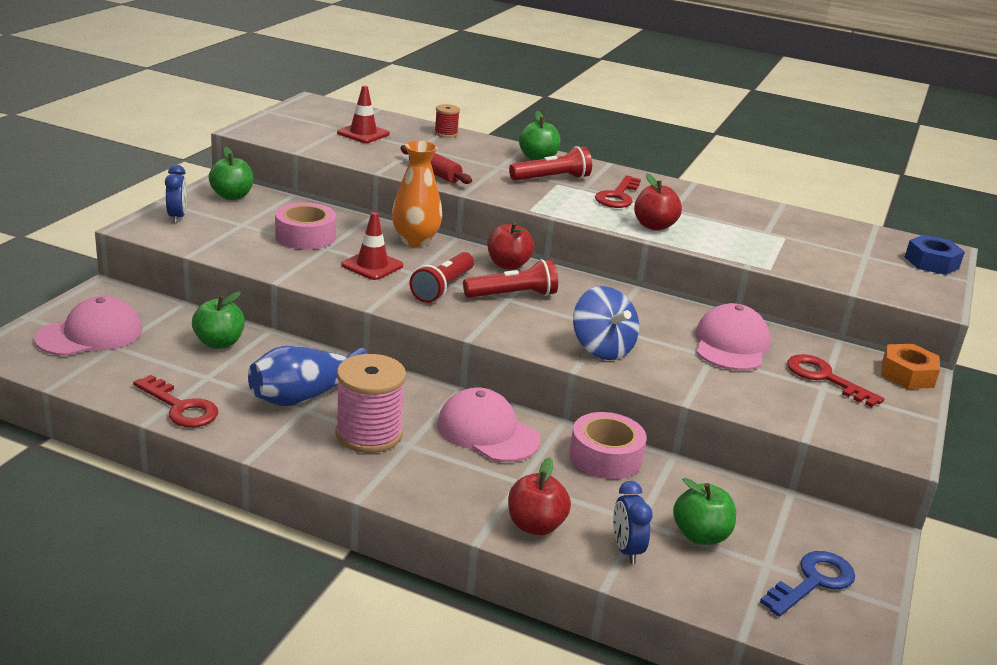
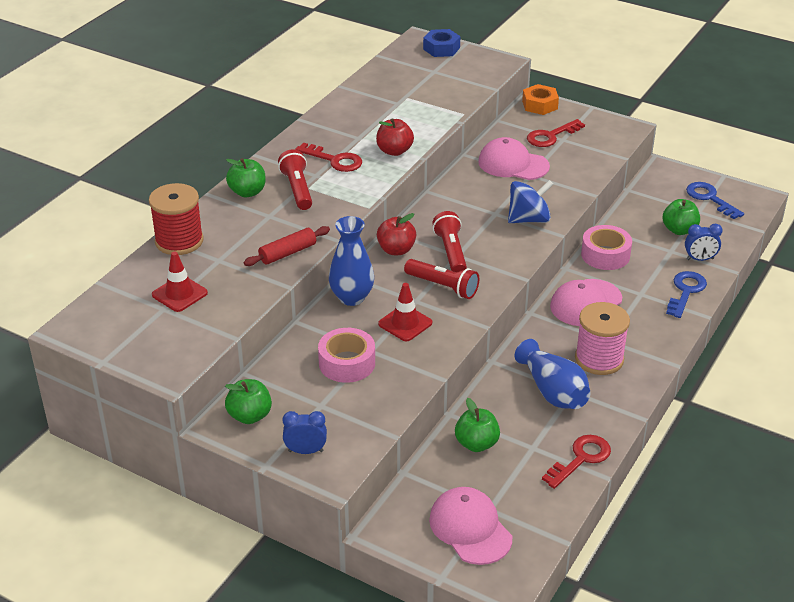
camera: 80 degrees left, 10 degrees up
(415, 241) = (352, 297): orange vase -> blue vase
(446, 133) = (179, 241): red spool -> red spool, size x1.98
(535, 525) = (685, 291): red apple -> blue key

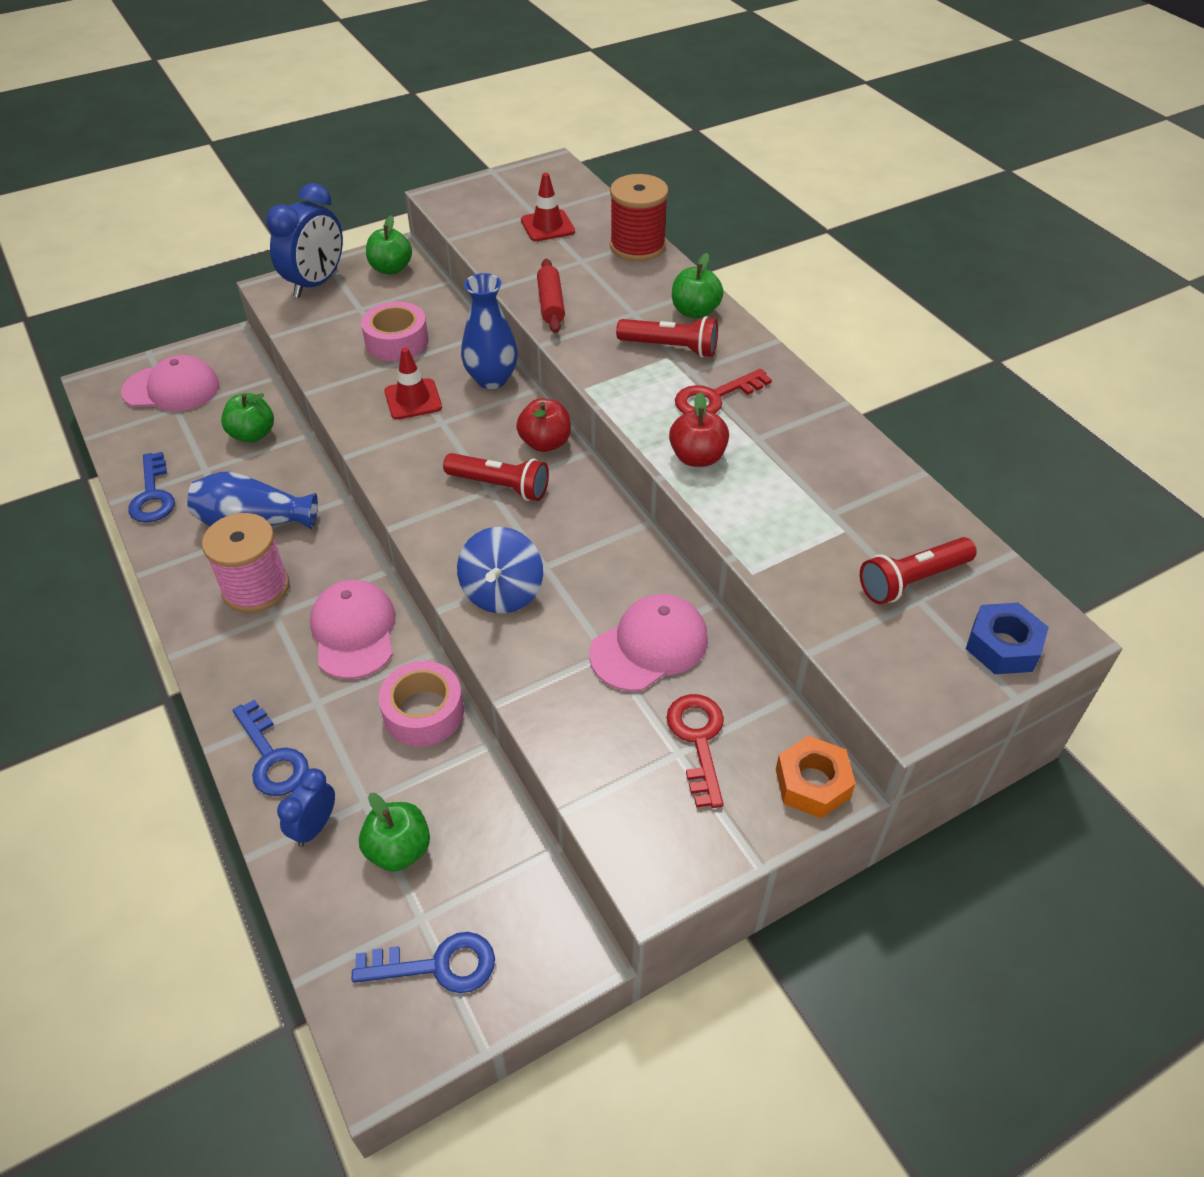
camera: 120 degrees right, 10 degrees up
(305, 451) = (316, 283): blue clock -> blue clock, size x1.86
(443, 286) = (444, 452): red flashlight -> red flashlight (912, 580)
(581, 458) = (153, 495): red key -> blue key

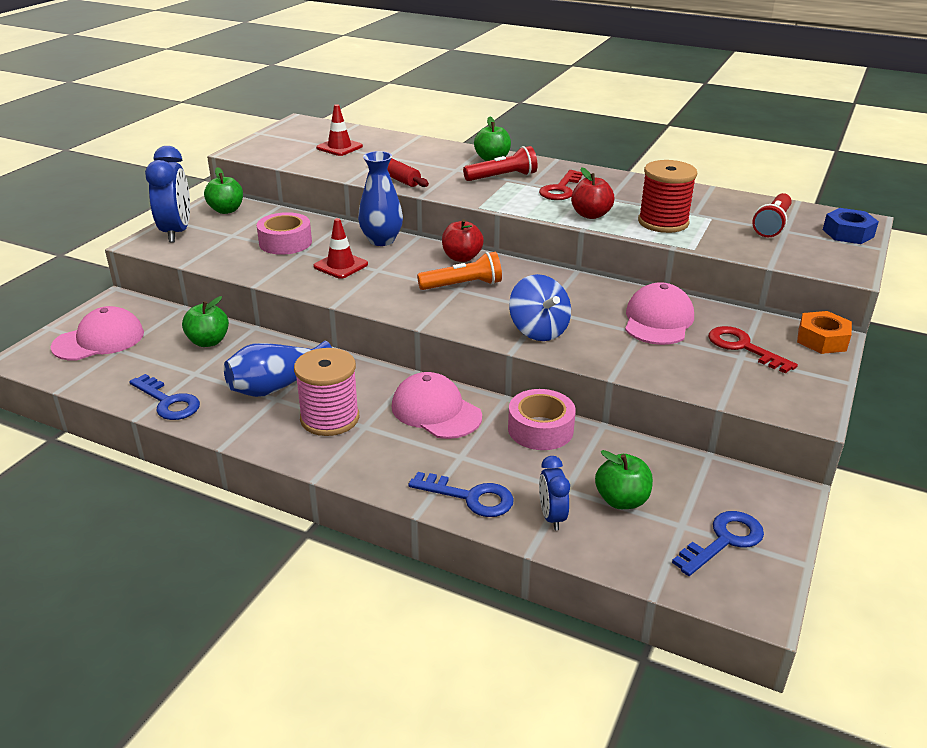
camera: 35 degrees left, 15 degrees down
(500, 486) = (463, 285): red flashlight -> orange flashlight
(637, 246) = (413, 142): red spool -> red spool (663, 222)

